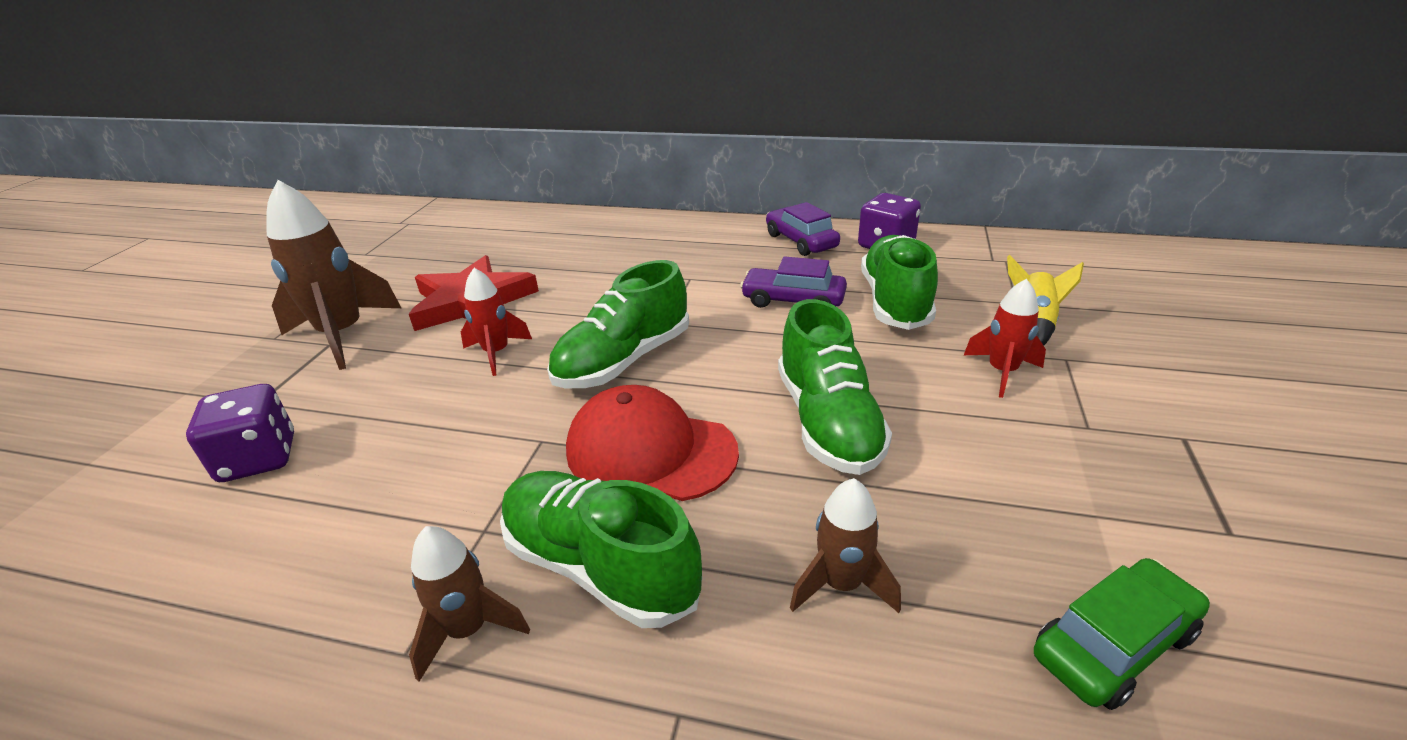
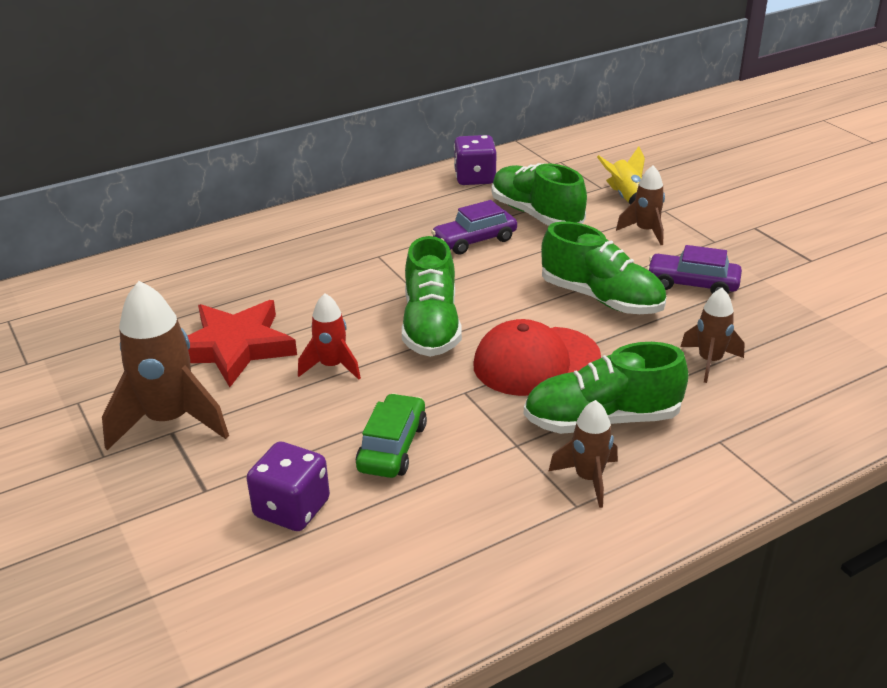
camera: 45 degrees left, 0 degrees up
(801, 241) = (412, 197): purple car -> purple car (692, 284)
(1002, 372) = (645, 231): red rocket -> brown rocket
(1113, 644) = (820, 323): green car -> green car (392, 447)

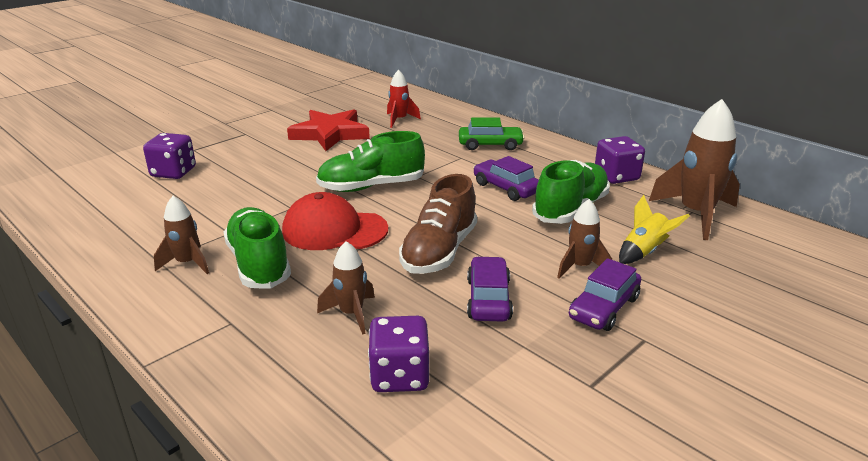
camera: 75 degrees right, 5 degrees down
(170, 421) = (255, 131): brown rocket -> brown rocket (696, 214)
(332, 366) = (314, 162): red rocket -> red rocket (399, 120)
(392, 447) = (228, 191): green car -> green car (490, 145)
(536, 361) = (334, 230): red cap -> red cap turned 45 degrees counterclockwise
(601, 299) = (439, 251): green shoe -> brown shoe
(711, 234) = (604, 308): none -> purple car
(804, 343) = (399, 376): none -> purple dice

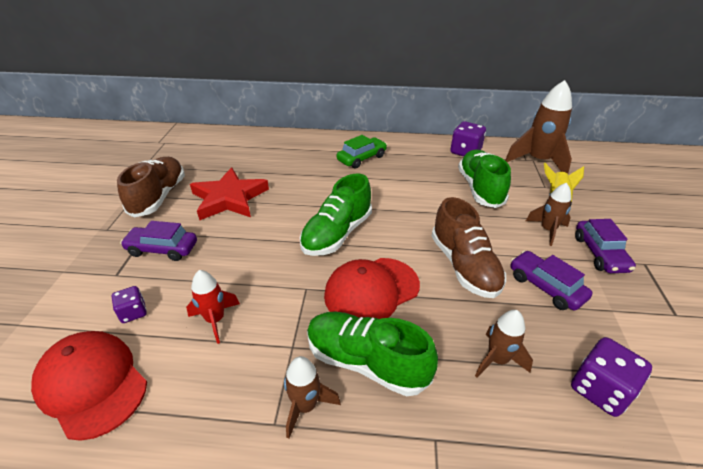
camera: 40 degrees left, 10 degrees up
(106, 195) = (92, 384): none -> red cap
(173, 172) = (133, 312): purple dice -> purple dice, size x0.60
(284, 116) = (159, 197): none -> brown shoe
(399, 120) = (266, 162): red rocket -> red rocket (215, 320)
(506, 188) = (423, 190): purple car -> purple car (162, 249)

